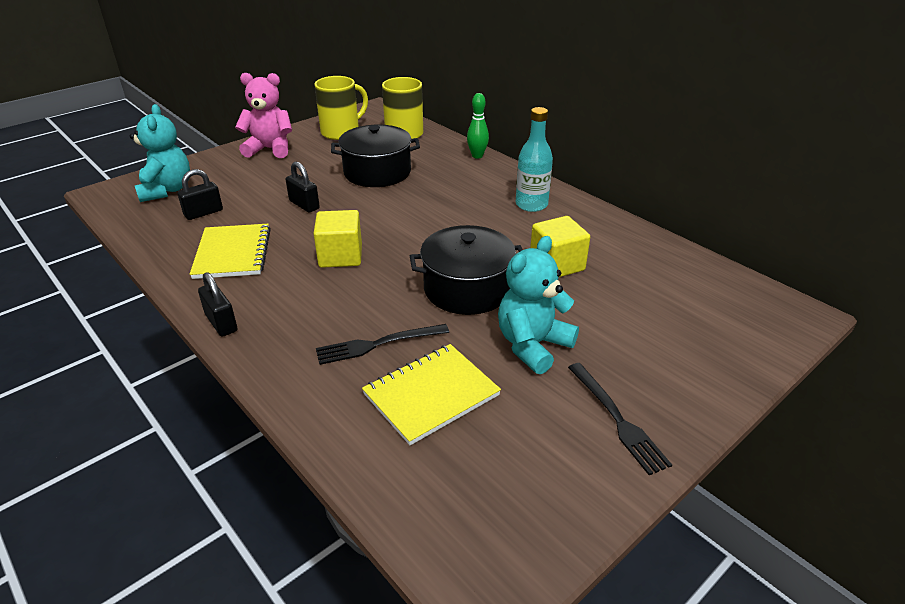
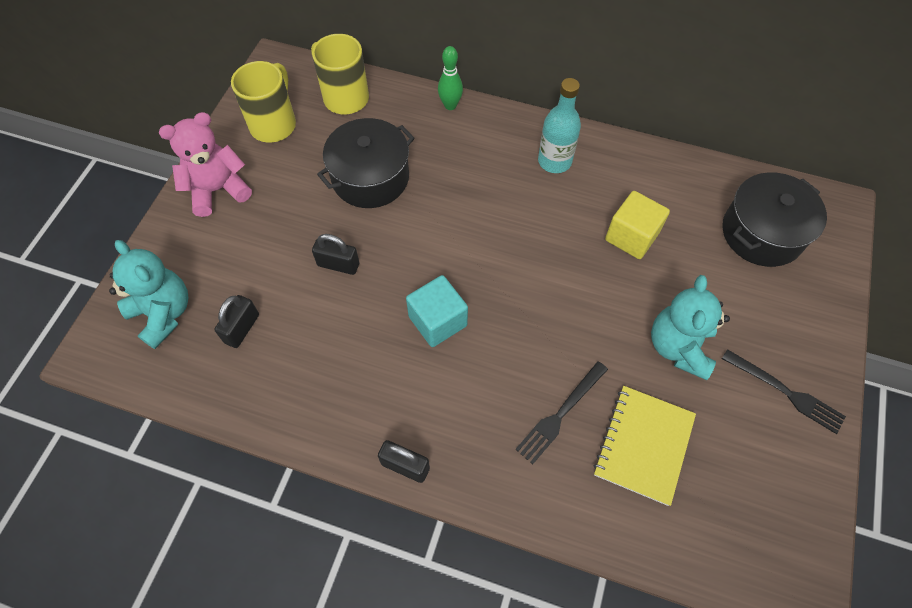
camera: 30 degrees left, 25 degrees up
(233, 253) = (330, 371): yellow notebook -> none
(340, 256) = (437, 321): yellow cube -> turquoise cube
(467, 289) = (581, 306): black pot -> black pot (762, 233)

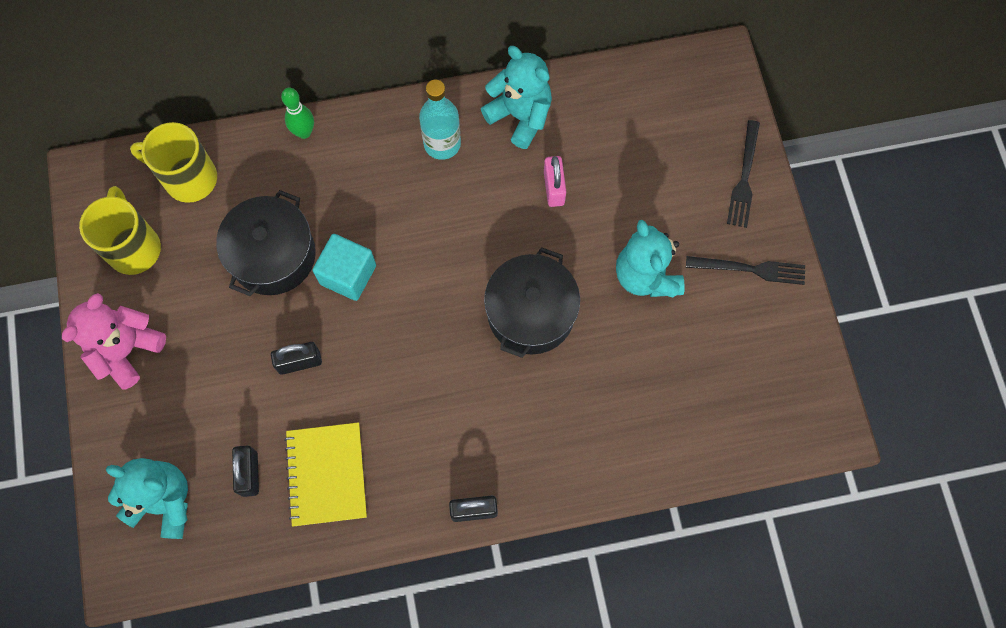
camera: 30 degrees left, 10 degrees up
(437, 321) = (425, 366): turquoise cube -> turquoise cube (348, 274)
(560, 414) = (578, 392): black fork -> black fork (744, 178)
(631, 236) = (554, 188): yellow cube -> pink padlock
(632, 170) = (520, 116): none -> turquoise teddy bear
(643, 445) = (658, 380): yellow notebook -> yellow notebook (326, 474)
(762, 233) = (666, 123): black pot -> black pot (531, 313)

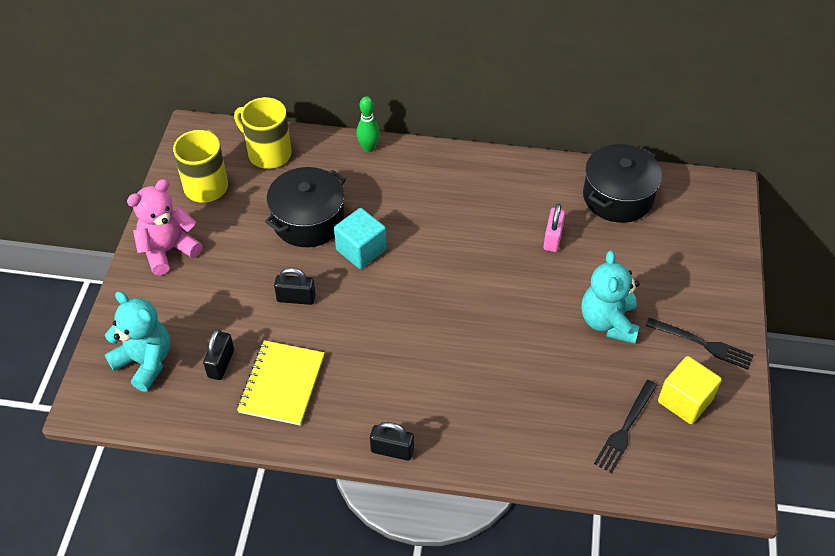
camera: 20 degrees right, 20 degrees down
(442, 144) = (473, 184): turquoise bottle -> none
(520, 116) = (544, 183): turquoise teddy bear -> none
(531, 313) = (499, 320): black pot -> black pot (618, 197)
(744, 178) = (719, 276): black fork -> black fork (625, 428)
(751, 344) = (685, 400): none -> yellow cube

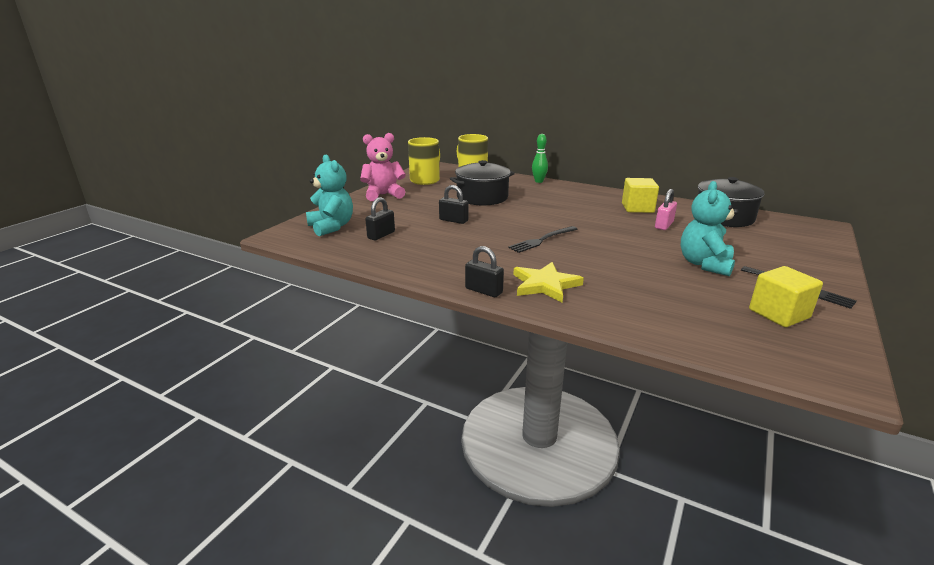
camera: 20 degrees right, 25 degrees down
(282, 384) = (417, 249): yellow notebook -> none
(361, 250) = (512, 211): turquoise cube -> none
(452, 418) = (545, 285): none -> yellow star
(514, 198) = (637, 208): none -> yellow cube
(625, 428) = (712, 318): black fork -> black fork (542, 240)

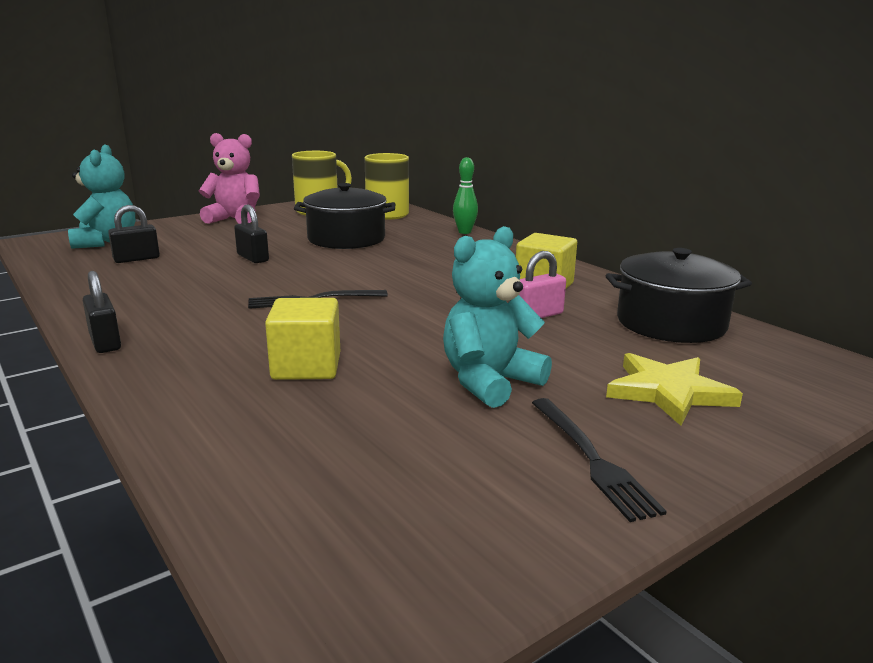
camera: 25 degrees right, 5 degrees down
(545, 285) = (193, 353): yellow star -> yellow star (668, 392)
(779, 314) = (462, 489): yellow cube -> yellow cube (306, 366)

